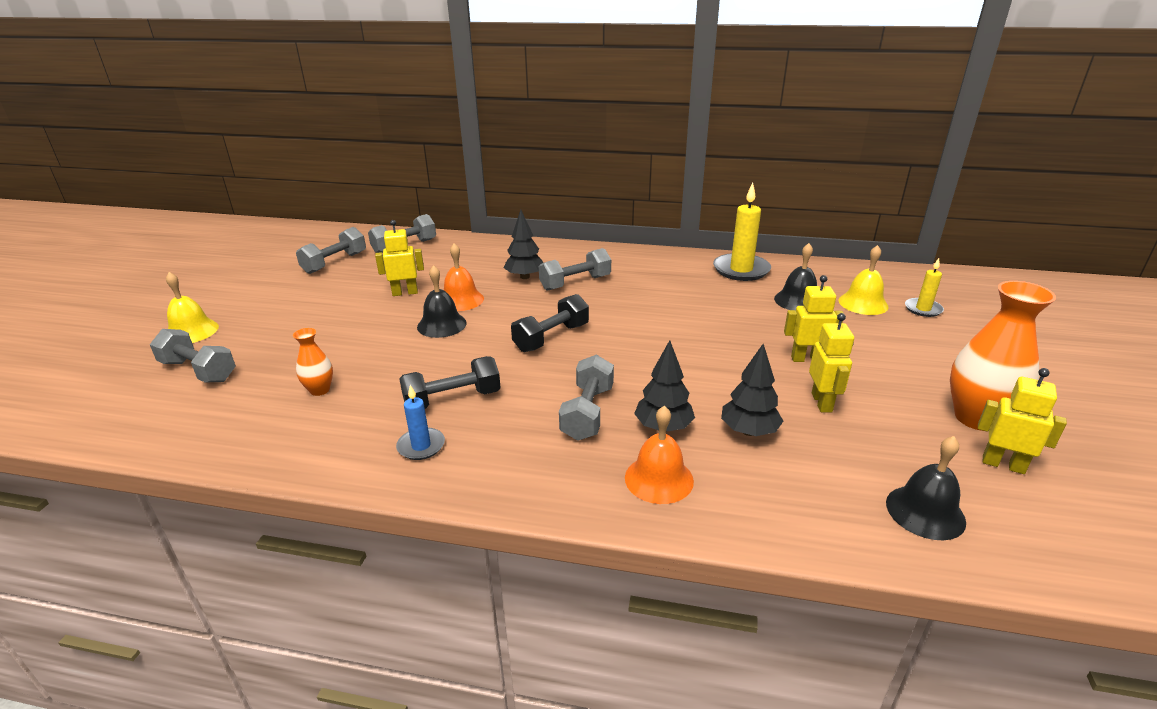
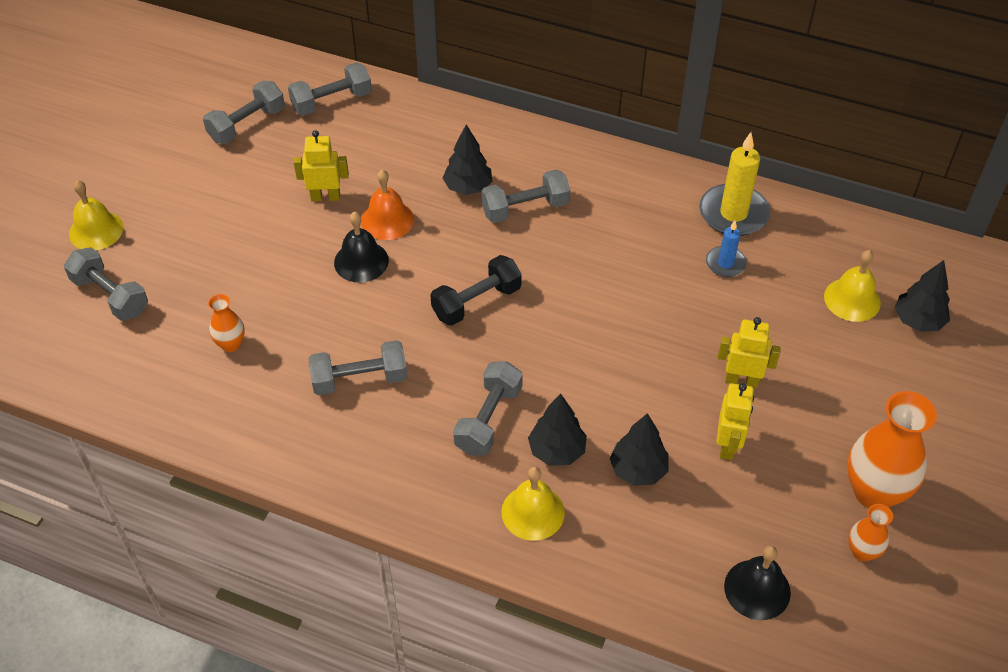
camera: 10 degrees right, 20 degrees up
(421, 446) = (324, 436): blue candle -> blue candle (725, 263)
(452, 399) = (359, 379): black dumbbell -> grey dumbbell
(659, 479) = (533, 512): orange bell -> yellow bell
(798, 300) = (777, 282): black bell -> none
(923, 309) = (918, 321): yellow candle -> black tree
(1003, 464) = (862, 552): yellow robot -> orange vase

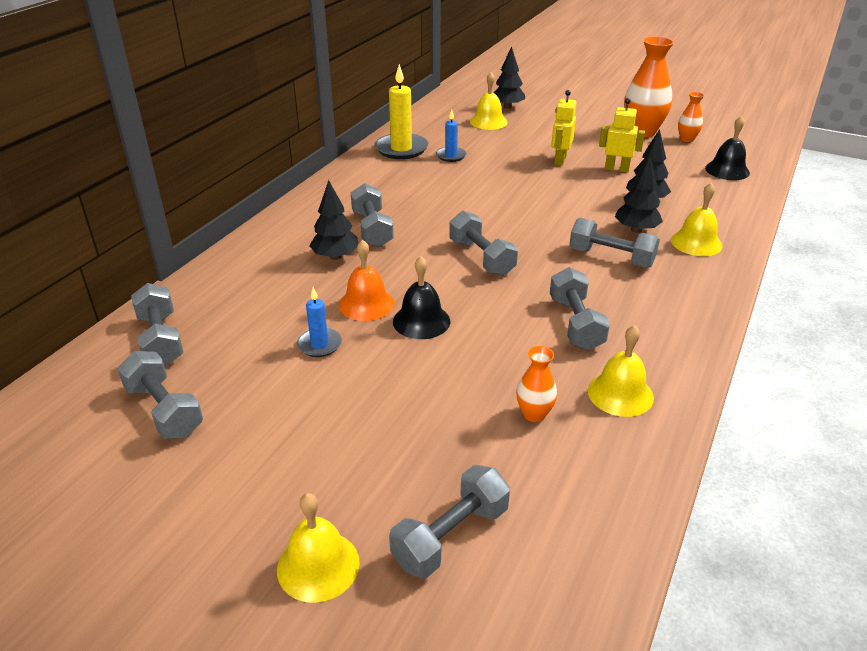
camera: 85 degrees left, 15 degrees down
(254, 407) = (620, 393): none -> yellow bell
(325, 197) = (319, 344): yellow robot -> blue candle
(476, 302) = (481, 258): black dumbbell -> grey dumbbell

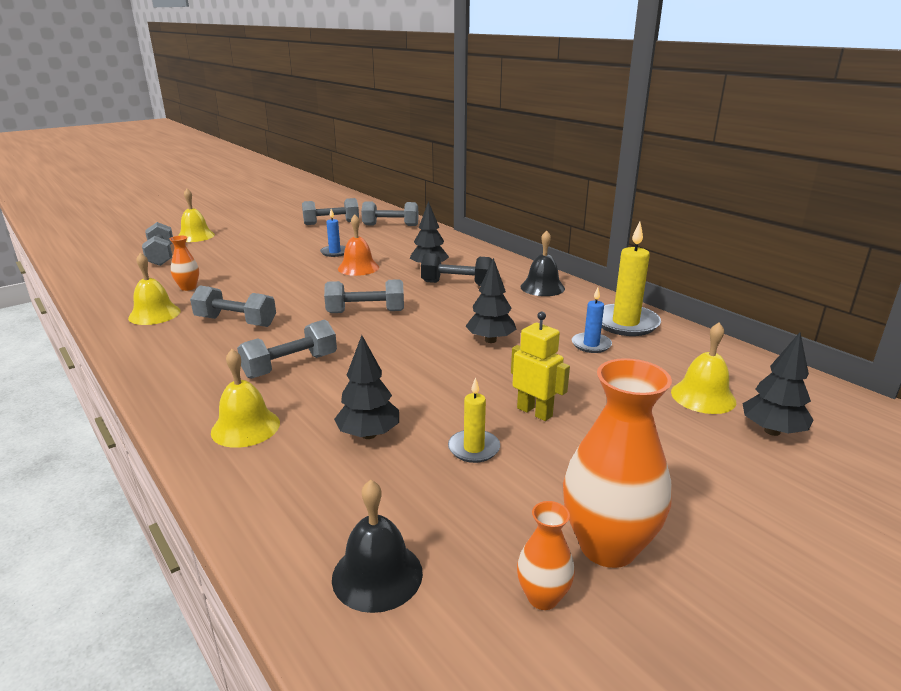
camera: 115 degrees right, 10 degrees down
(372, 229) = (457, 284): grey dumbbell -> black dumbbell
(421, 321) = (317, 278): black bell -> black bell (542, 287)
(616, 169) = (474, 448): yellow robot -> yellow candle
(636, 230) = (316, 399): black tree -> black tree (490, 340)

